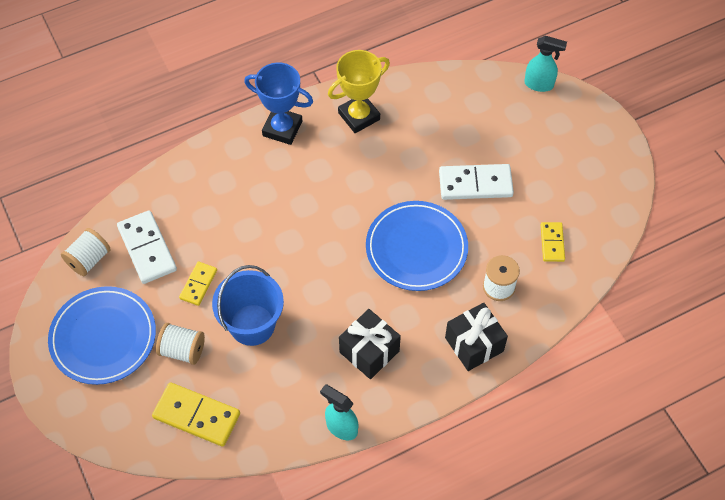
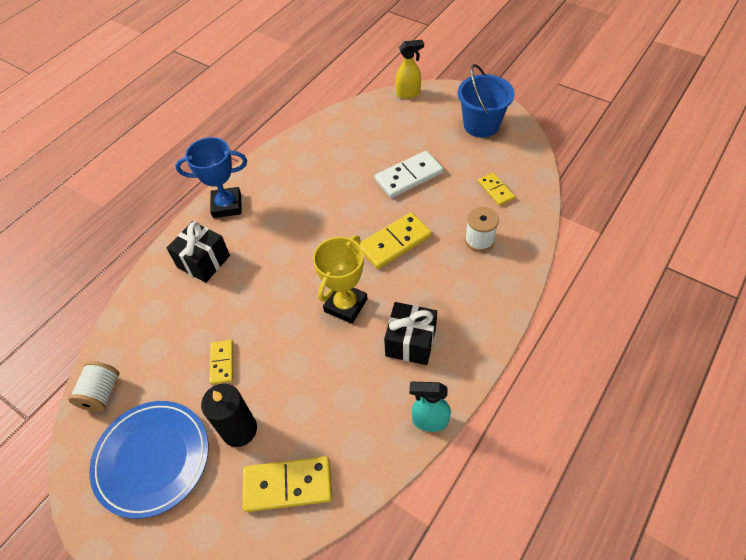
camera: 25 degrees left, 5 degrees down
(147, 248) = (156, 355): white domino -> none
(182, 350) = (239, 429): white spool -> black candle
(252, 325) = (292, 372): blue bucket -> blue bucket (481, 125)
(359, 116) = (285, 170): yellow trophy -> yellow trophy (345, 305)
(416, 248) = (395, 242): blue plate -> yellow domino
(474, 344) = (492, 292): black gift -> black gift (203, 261)
(539, 84) = (408, 93): turquoise spray bottle -> yellow spray bottle

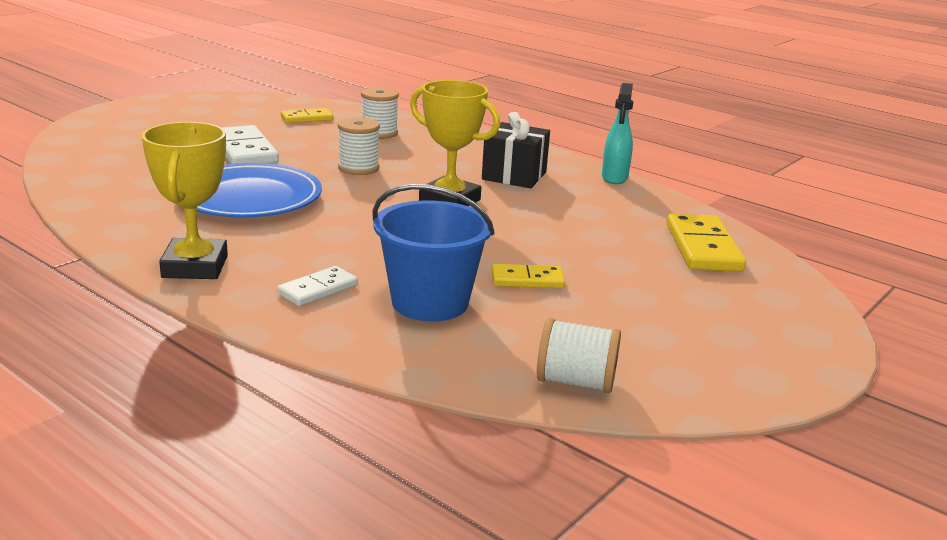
camera: 90 degrees left, 30 degrees down
(152, 459) = (687, 333): blue plate -> blue plate (249, 198)
(203, 261) = (318, 289): black gift -> white domino
(227, 205) = (195, 267): blue trophy -> yellow trophy
(239, 429) = (634, 272): black candle -> none
(395, 242) = (358, 168): yellow domino -> white spool
(408, 93) = (69, 134): yellow spray bottle -> none
(481, 125) = (185, 110): blue bucket -> blue bucket (430, 302)

